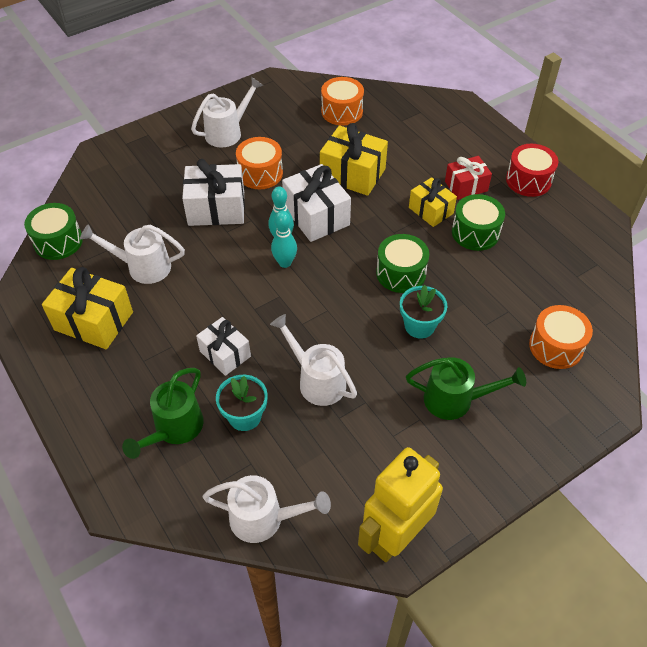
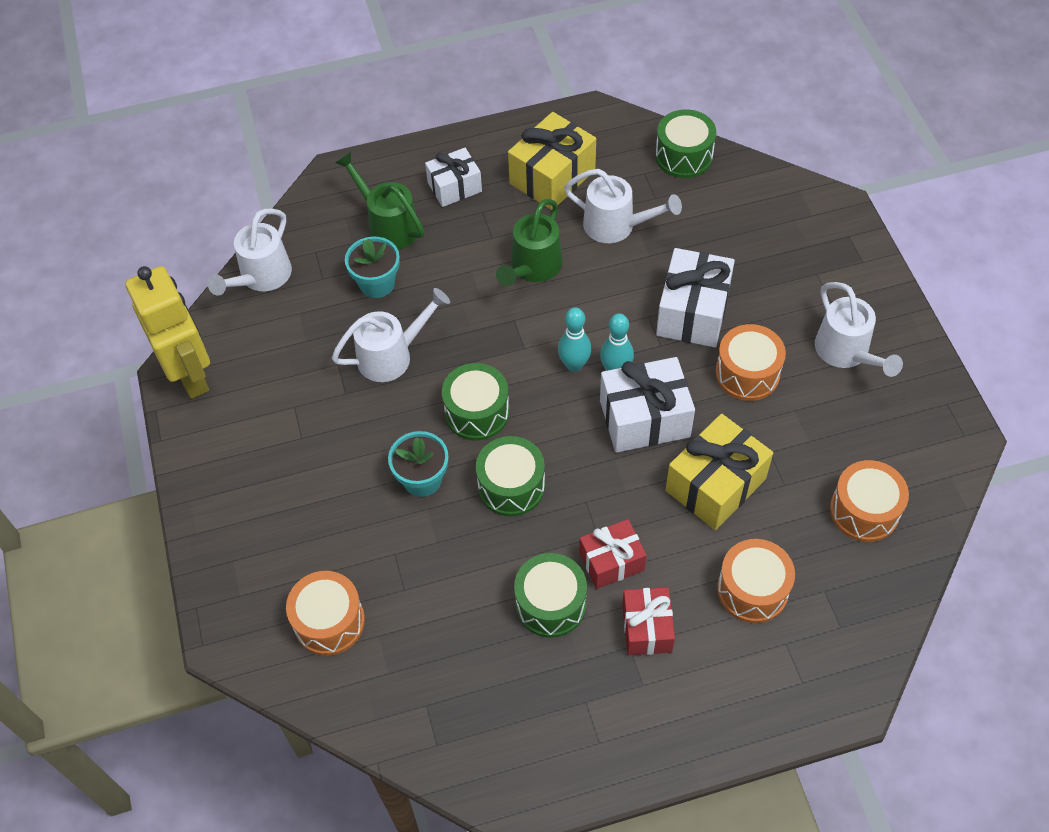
camera: 110 degrees right, 5 degrees up
(142, 267) = (617, 226): white watering can -> white watering can turned 90 degrees clockwise
(225, 354) = (462, 281): white gift -> white gift (454, 187)
(348, 309) = (477, 412): none -> green drum
(416, 147) = (752, 590): none -> orange drum
(431, 210) = (611, 561): yellow gift -> red gift
(456, 400) = (307, 481): green watering can -> green watering can (532, 268)
(528, 180) = (633, 726): red drum -> none

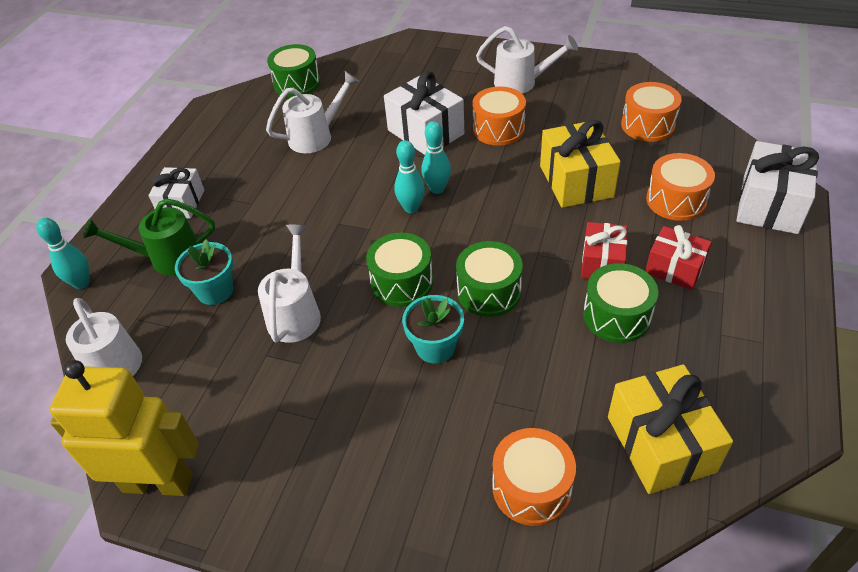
camera: 55 degrees left, 10 degrees down
(324, 188) = (81, 283): none -> turquoise bowling pin
(532, 268) = (304, 193): green watering can -> none
(552, 177) = (237, 149): yellow gift -> yellow gift (660, 444)
(644, 418) = (491, 192): white gift -> white gift (769, 205)

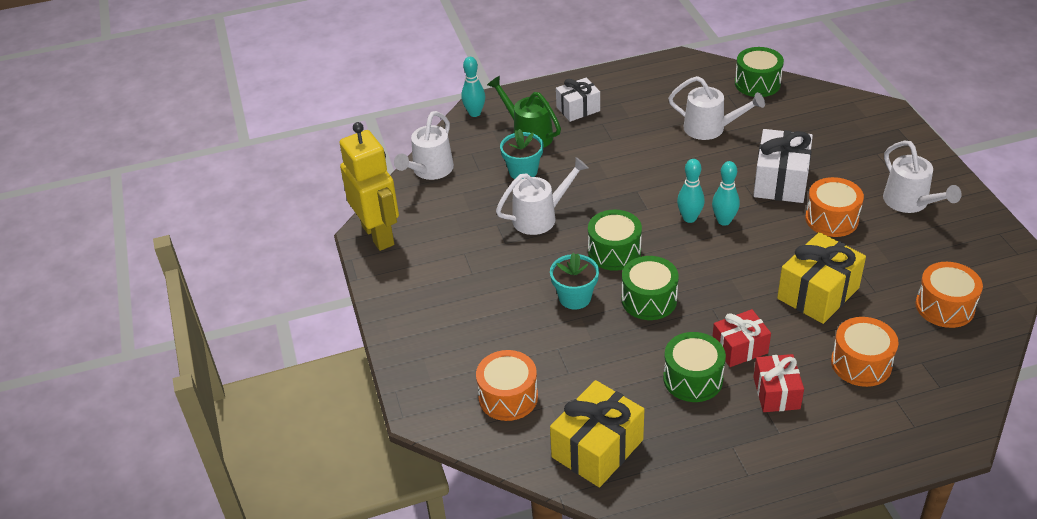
camera: 55 degrees right, 5 degrees down
(769, 205) = (922, 427): white gift -> none

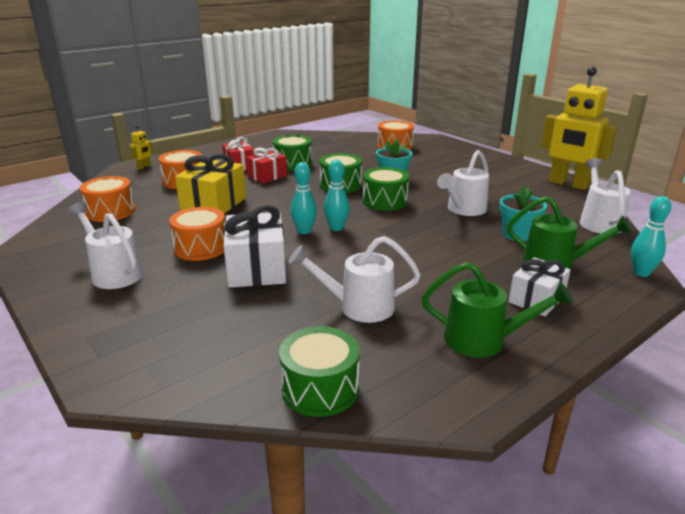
camera: 155 degrees right, 15 degrees down
(597, 448) = (333, 141): yellow gift -> none
(641, 90) = (484, 340): none -> green watering can
(930, 429) = (144, 167): none -> yellow robot

